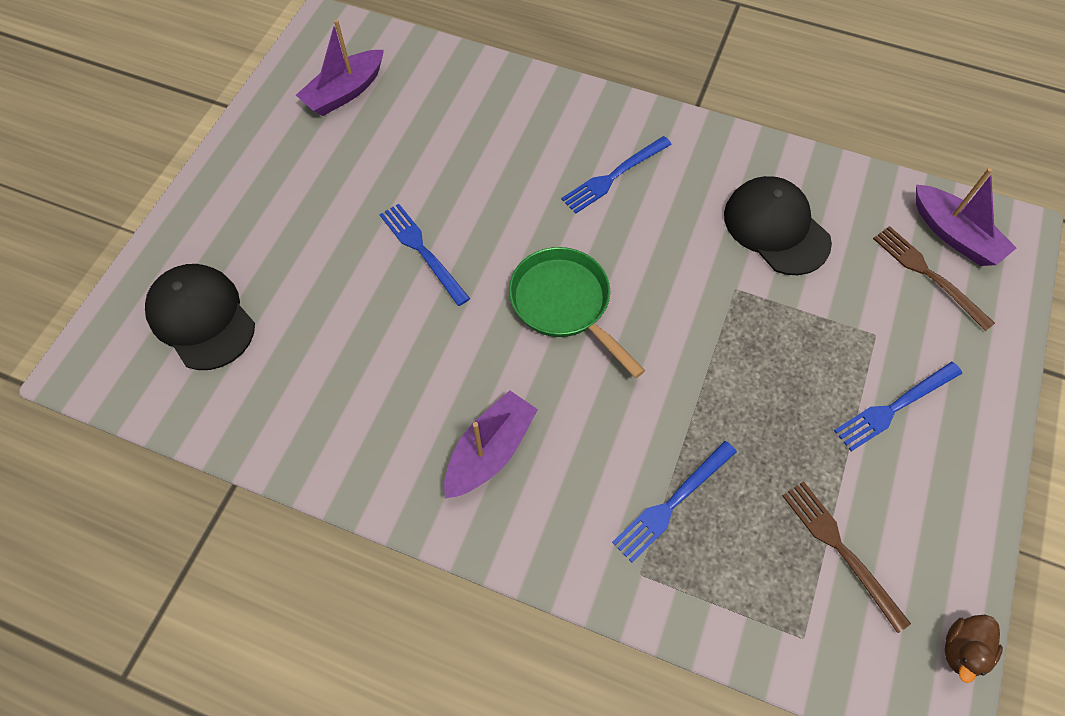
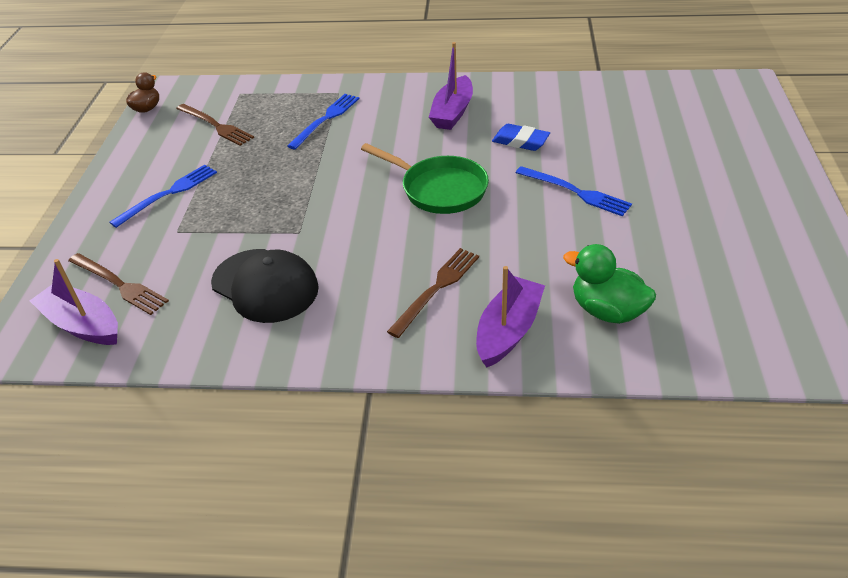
camera: 165 degrees right, 20 degrees down
(201, 318) = (701, 120): black cap -> none
(345, 92) = (766, 293): purple boat -> purple boat (508, 331)
(433, 356) = (520, 141): none -> blue eraser
(480, 113) = (607, 311): none -> green duck
(614, 176) = (436, 289): blue fork -> brown fork

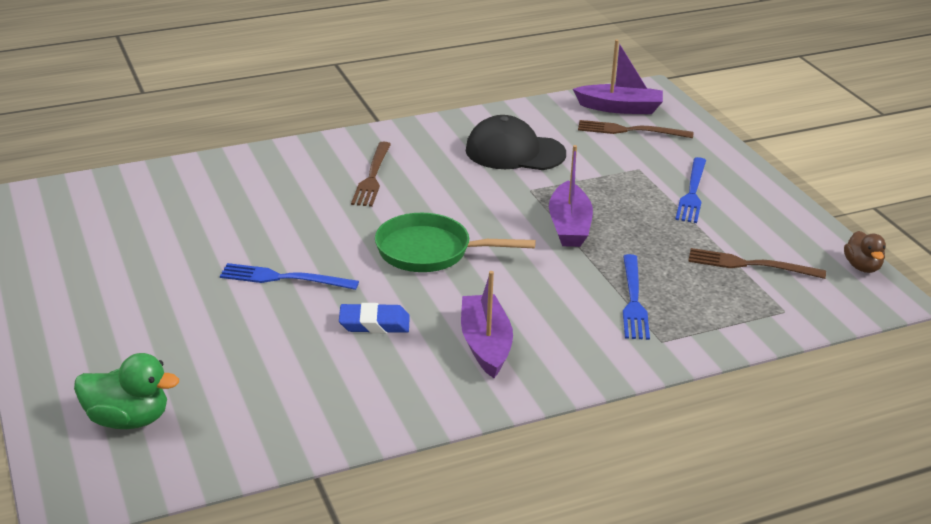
camera: 150 degrees right, 10 degrees down
(508, 331) = (298, 164): purple boat -> purple boat (569, 226)
(607, 311) = (222, 191): green duck -> green duck (128, 420)

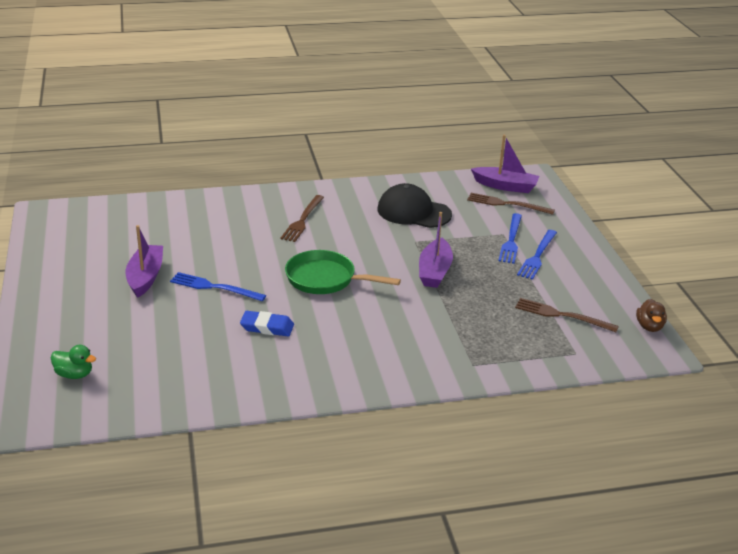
camera: 10 degrees right, 0 degrees up
(128, 420) = (74, 374): green duck -> green duck, size x0.66
(485, 345) = (341, 352): purple boat -> purple boat (145, 277)
(633, 300) = (463, 332): blue fork -> blue fork (511, 240)

